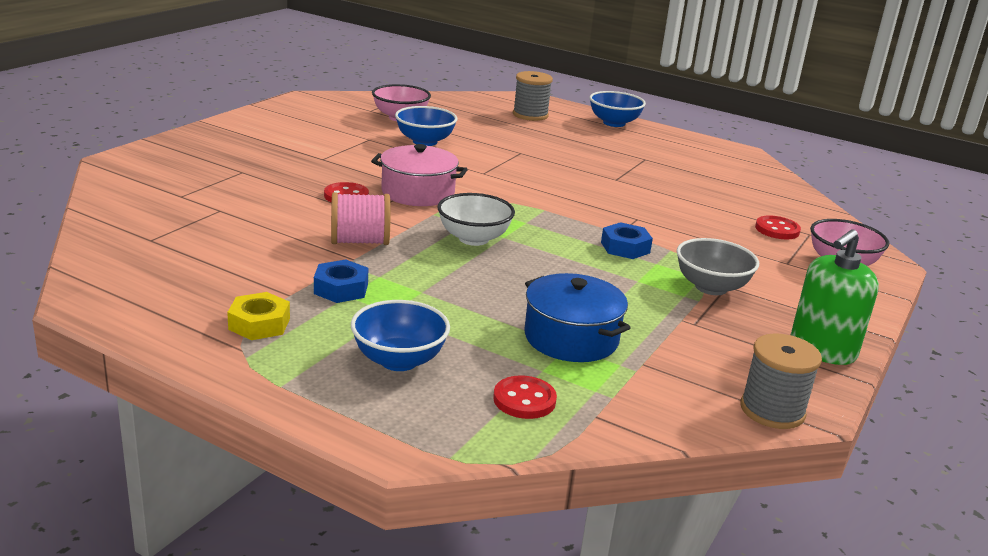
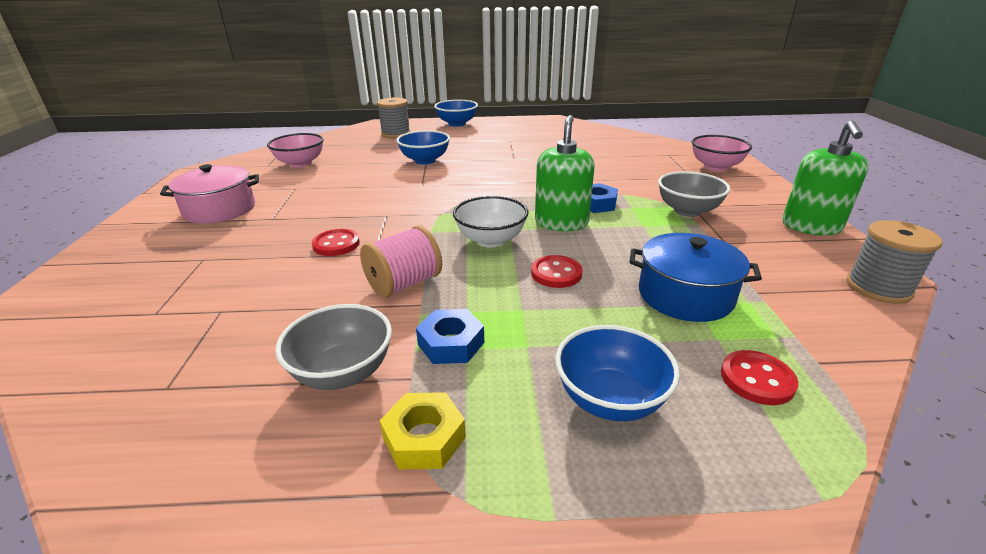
camera: 30 degrees left, 5 degrees up
(253, 274) = (343, 372): none -> grey bowl
(418, 192) = (394, 218): pink pot -> pink pot (220, 209)
(425, 141) = (344, 175): blue bowl -> blue bowl (425, 160)
(560, 249) = (561, 223): none -> green soap dispenser
(777, 229) = (651, 158): red button -> red button (556, 273)

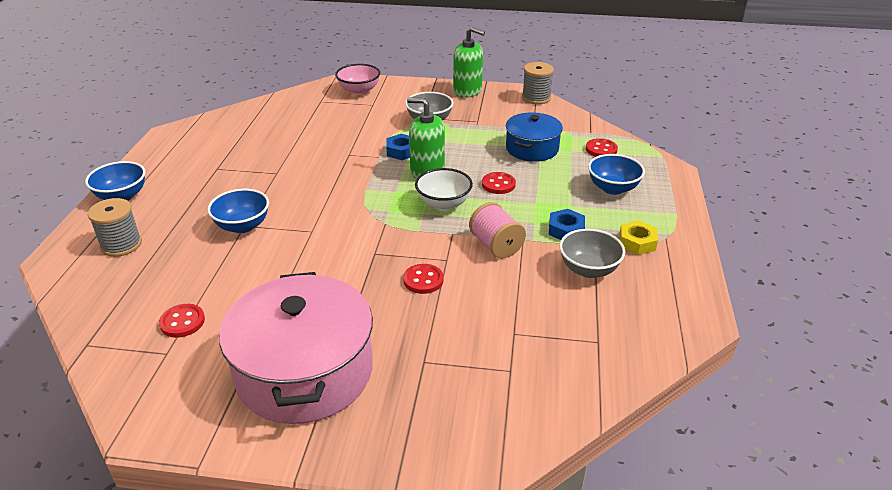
camera: 80 degrees left, 5 degrees up
(220, 209) = (304, 372): pink pot -> pink pot, size x1.74
(300, 163) = (182, 322): pink bowl -> red button

